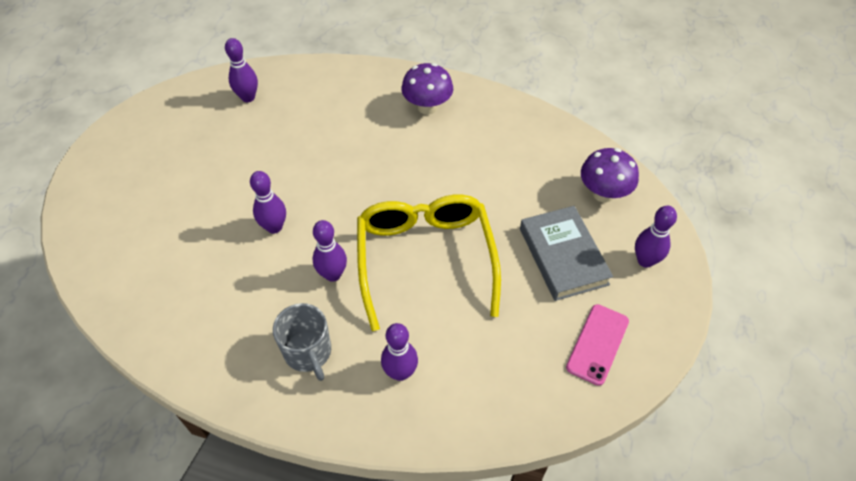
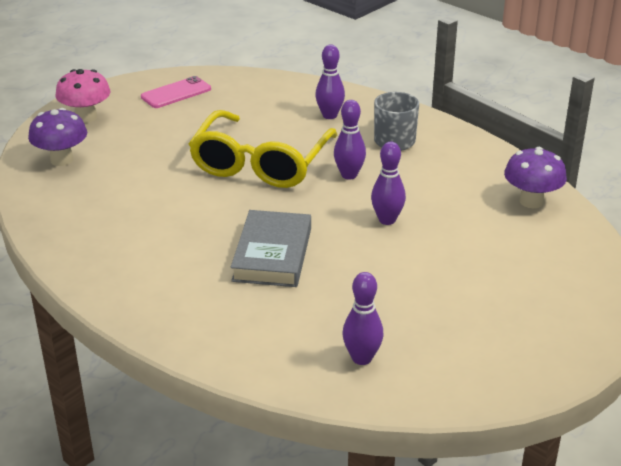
camera: 155 degrees left, 20 degrees down
(427, 107) = (148, 277): purple mushroom -> purple mushroom (531, 201)
(563, 256) = (146, 135): grey book -> grey book (272, 254)
(645, 260) = (86, 117): purple bowling pin -> pink mushroom

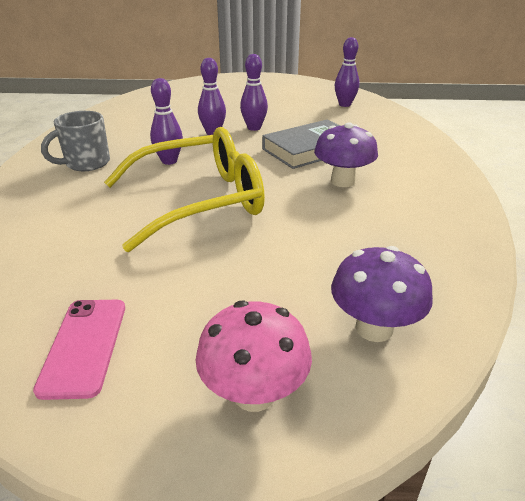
camera: 130 degrees left, 0 degrees up
(176, 93) = (84, 346): pink phone -> pink phone turned 75 degrees clockwise
(329, 115) = (60, 206): purple bowling pin -> purple bowling pin (254, 128)
(531, 201) = (131, 107): purple mushroom -> purple mushroom (342, 181)

